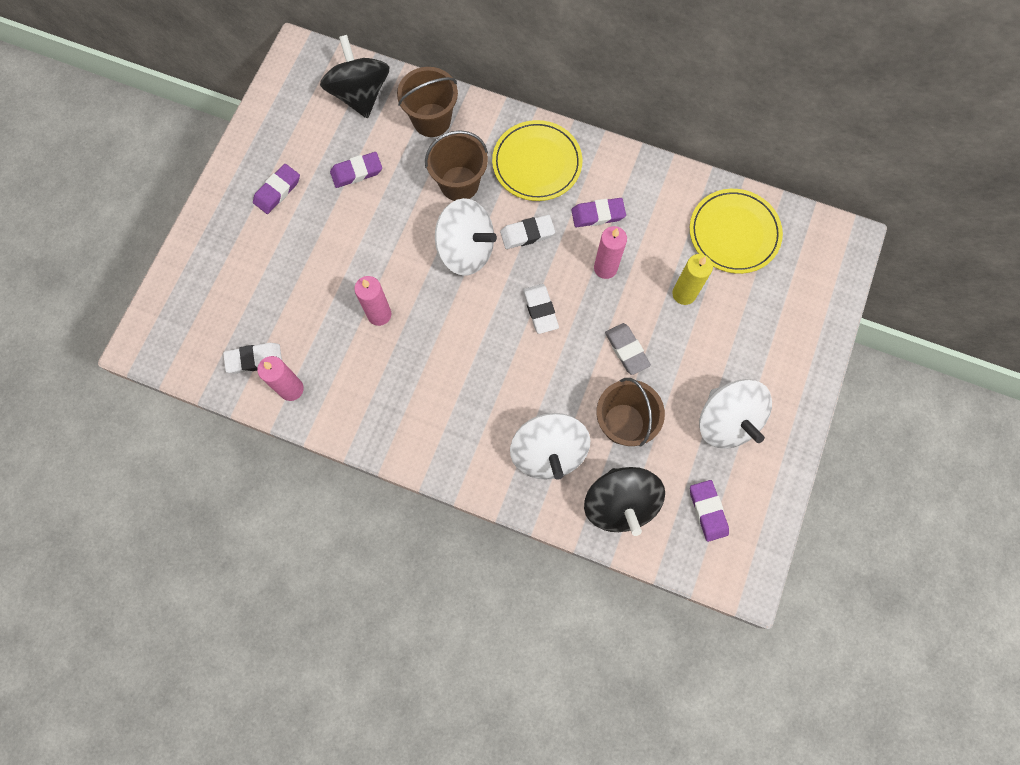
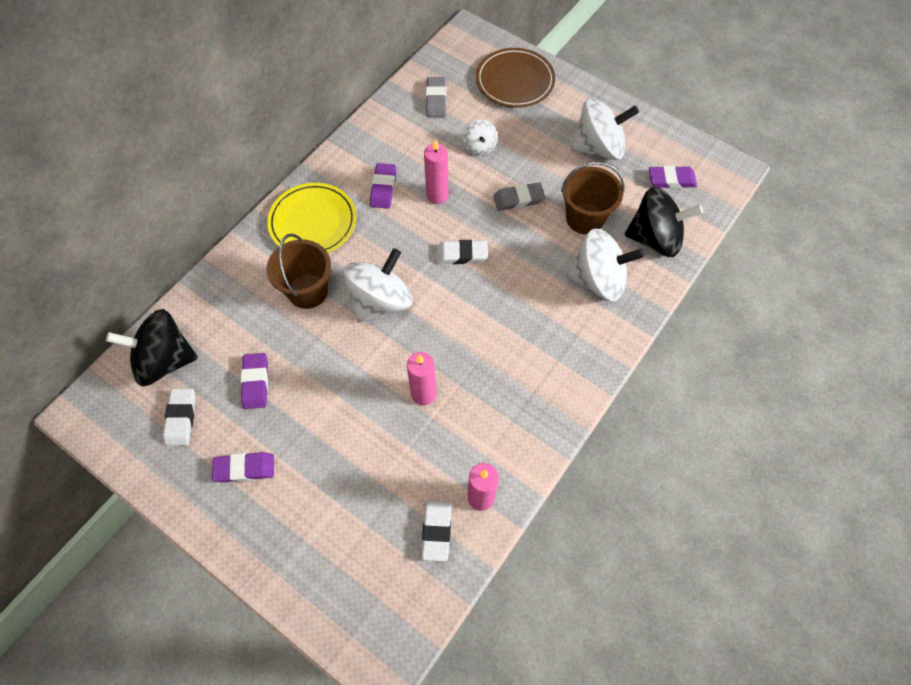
camera: 75 degrees left, 10 degrees down
(277, 191) = (244, 468): purple eraser -> purple eraser turned 60 degrees counterclockwise
(431, 120) = (227, 300): brown bucket -> none
(527, 234) = (382, 247): white eraser -> white eraser (181, 418)
(684, 294) = (479, 146): yellow candle -> white spinning top
(734, 233) = (436, 99): yellow plate -> grey eraser
(793, 309) = (515, 81): none -> brown plate

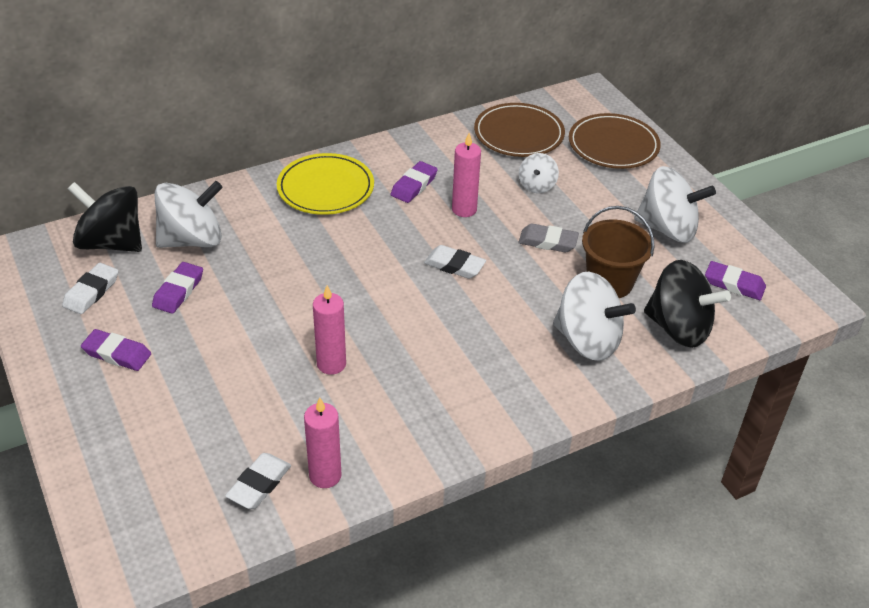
camera: 25 degrees right, 20 degrees down
(308, 291) = (280, 239): brown bucket -> none
(380, 301) = (344, 273): white spinning top -> white spinning top (192, 240)
(436, 99) = (518, 134): grey eraser -> brown plate

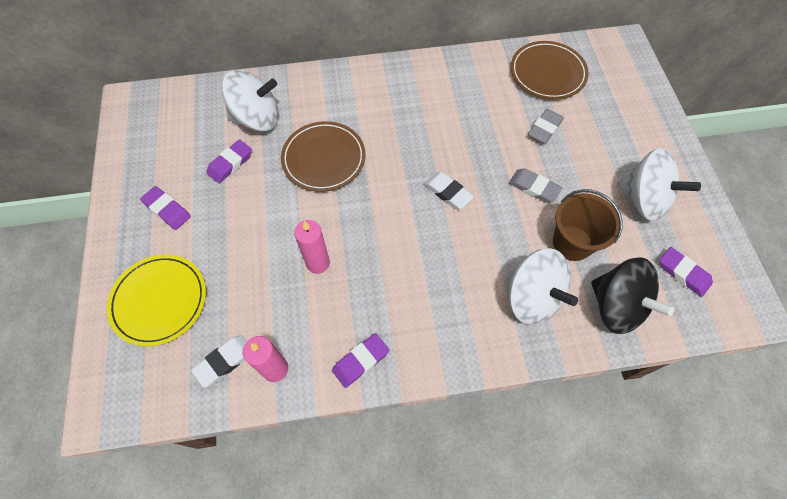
camera: 20 degrees right, 20 degrees up
(91, 292) = (169, 148): white eraser -> none
(111, 243) = (199, 107): black spinning top -> none
(325, 188) = (373, 92): yellow plate -> yellow plate (159, 301)
(414, 185) = (443, 105): purple eraser -> purple eraser (360, 361)
(464, 209) = (475, 138): pink candle -> none
(537, 185) = (544, 128): white spinning top -> grey eraser
(613, 145) = (625, 102): brown plate -> brown plate (324, 158)

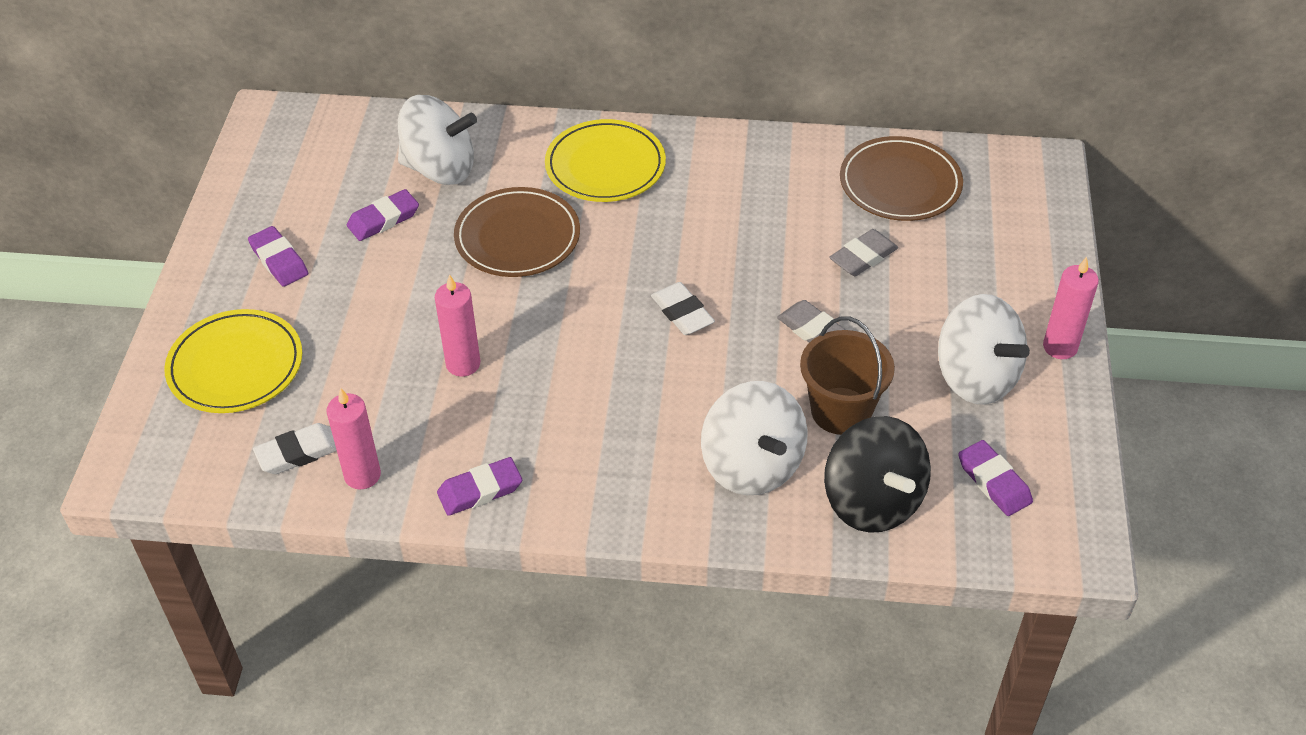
camera: 15 degrees right, 15 degrees down
(363, 95) = (605, 166): none -> yellow plate
(683, 167) = (1060, 347): none -> pink candle

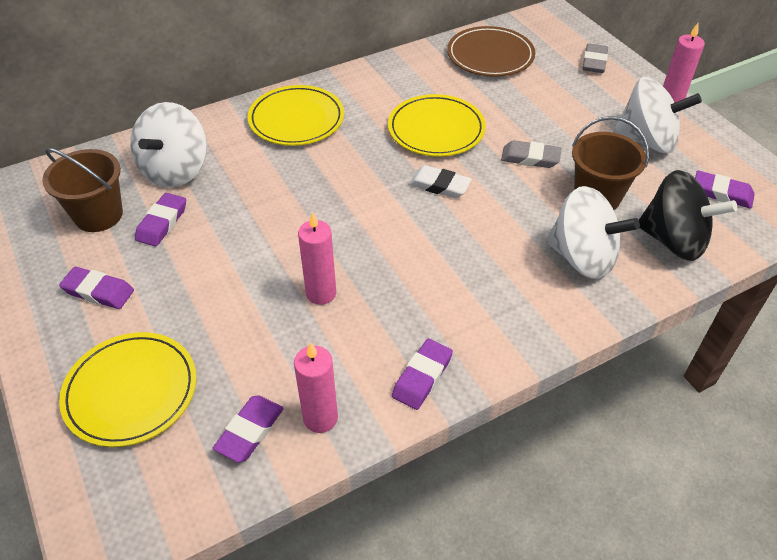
camera: 35 degrees left, 0 degrees up
(298, 453) = (250, 431): white eraser -> purple eraser
(336, 183) = (98, 215): none -> brown bucket
(440, 169) = (175, 170): white spinning top -> white spinning top turned 135 degrees clockwise
(517, 237) = (278, 189): brown plate -> none
(742, 247) = (436, 129): none -> yellow plate
(863, 257) = (513, 103): grey eraser -> grey eraser (594, 62)

